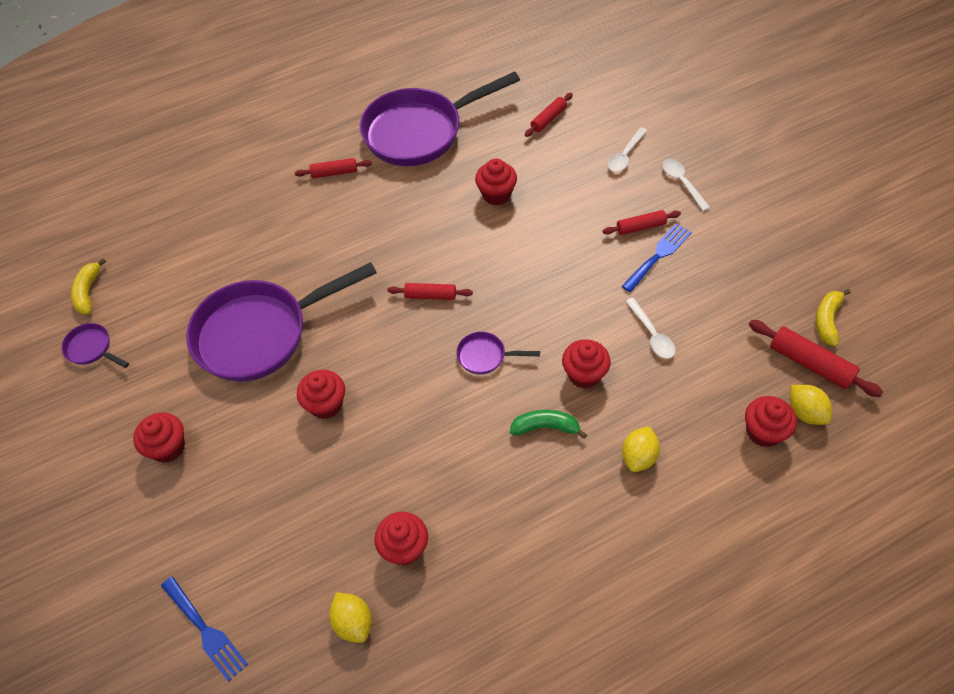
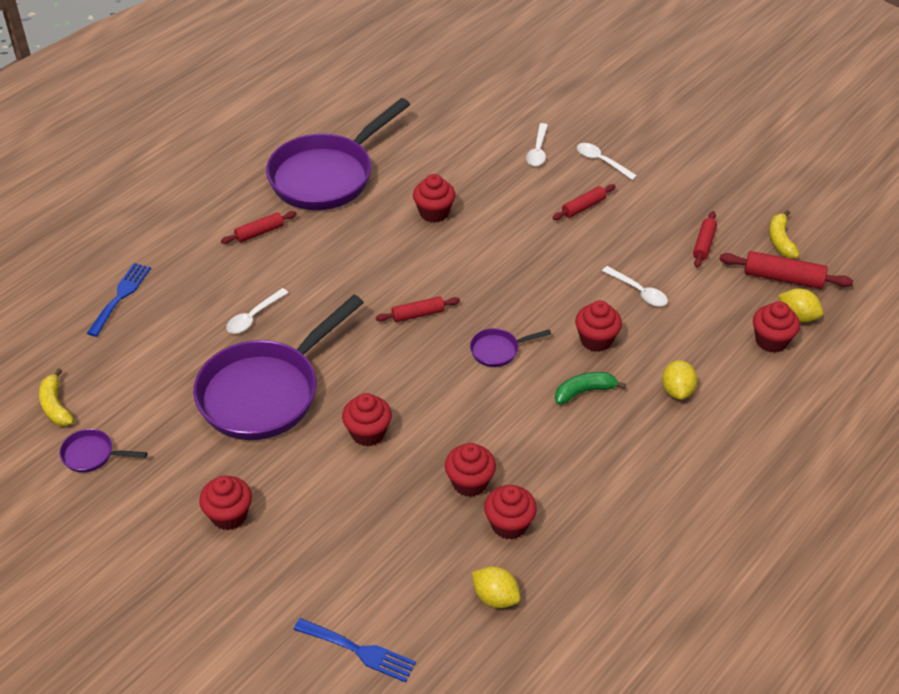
camera: 25 degrees left, 10 degrees down
(287, 255) = (253, 317): none -> white spoon
(390, 489) = (470, 483): none -> red cupcake
(548, 119) = (449, 136): red rolling pin -> red rolling pin (704, 244)
(658, 255) = (611, 226): blue fork -> blue fork (121, 296)

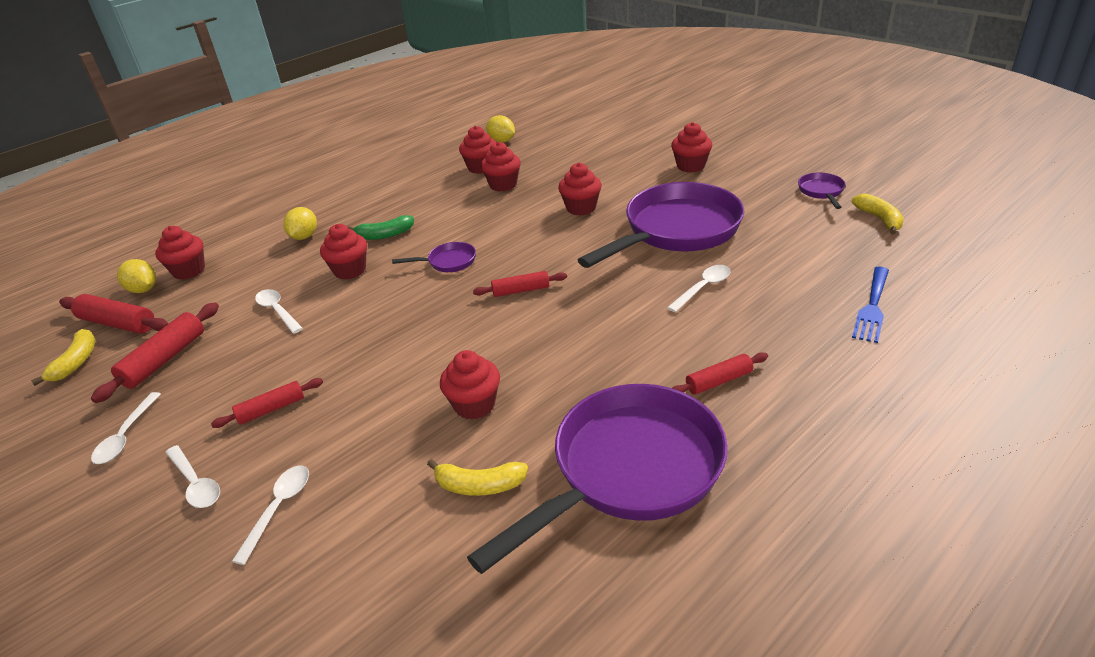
camera: 170 degrees left, 10 degrees down
(92, 455) = (821, 192): purple pan -> purple pan turned 105 degrees counterclockwise
(359, 651) = (592, 122): blue fork -> none
(418, 165) = (479, 485): none -> yellow banana
(678, 187) = (126, 436): none -> white spoon
(704, 244) = (164, 359): red rolling pin -> red rolling pin, size x1.55

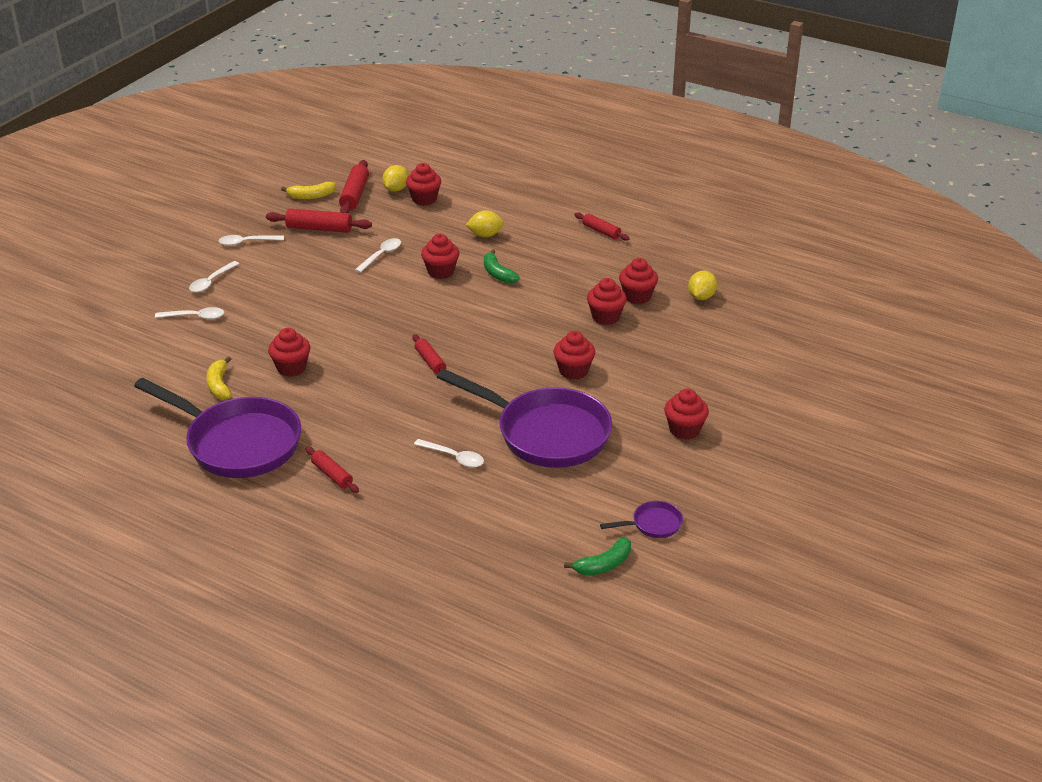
camera: 70 degrees right, 0 degrees up
(271, 409) = (277, 287): red rolling pin -> red rolling pin (601, 231)
(448, 262) = (464, 316): purple pan -> none
(872, 307) = (443, 555): blue fork -> none
(879, 219) = (603, 564): yellow banana -> green banana

